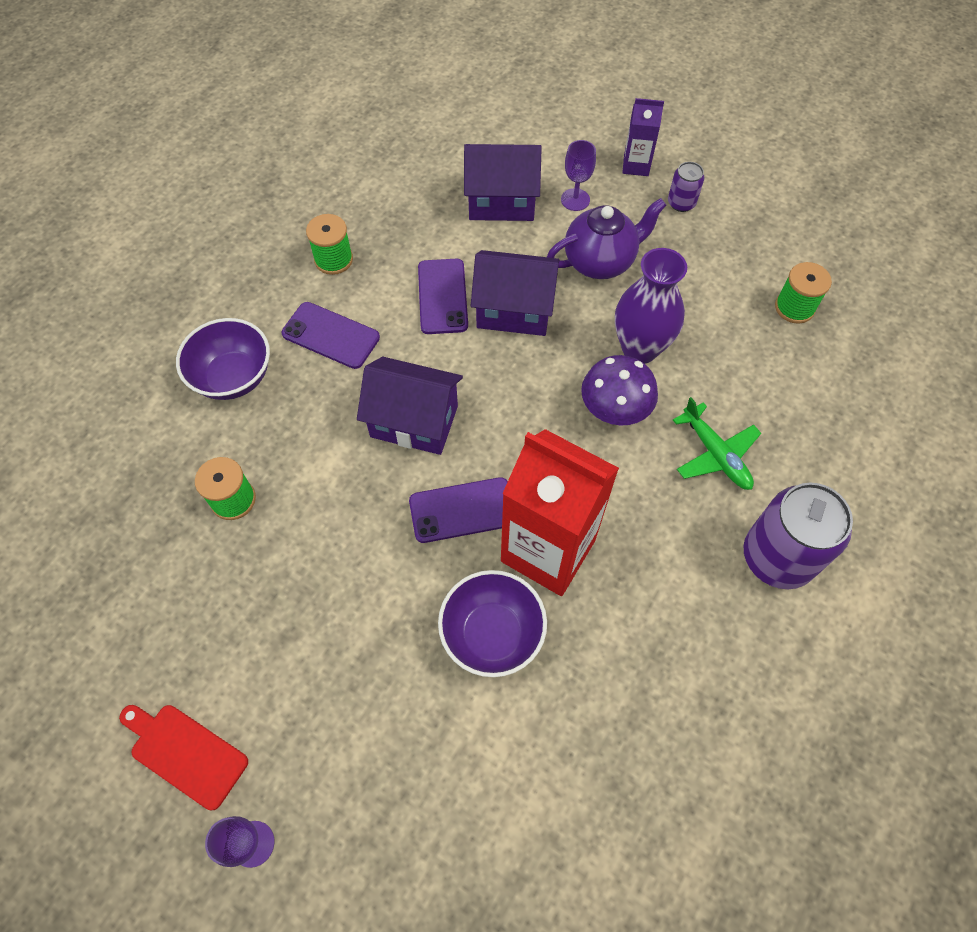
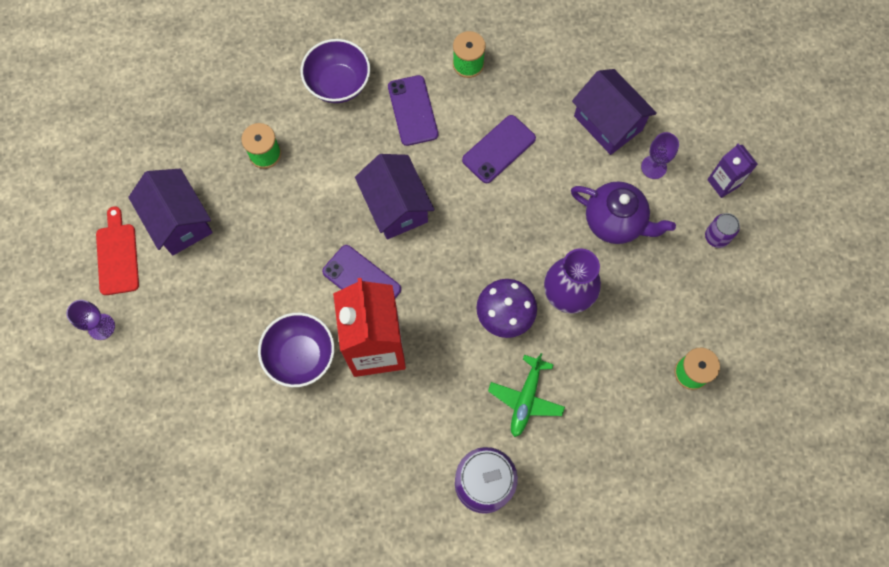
camera: 50 degrees right, 10 degrees up
(514, 310) = (527, 199): purple house -> purple house (179, 221)

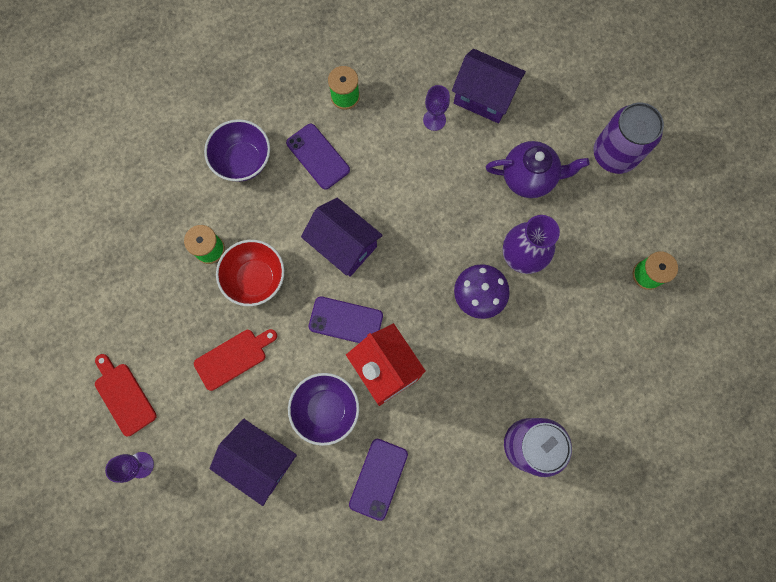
camera: 25 degrees left, 5 degrees up
(179, 221) = (164, 341): purple house -> purple house (260, 459)
(237, 266) = (233, 357): none -> red cutting board
(295, 201) = (255, 278): none -> red bowl
(498, 149) = (405, 158): purple phone -> purple phone (378, 478)
(526, 399) = (528, 357): green plane -> none
(654, 167) = (538, 118): purple goblet -> purple goblet (434, 120)
(716, 237) = (614, 154): purple can -> purple can, size x2.05
(723, 183) = (598, 107): purple carton -> none

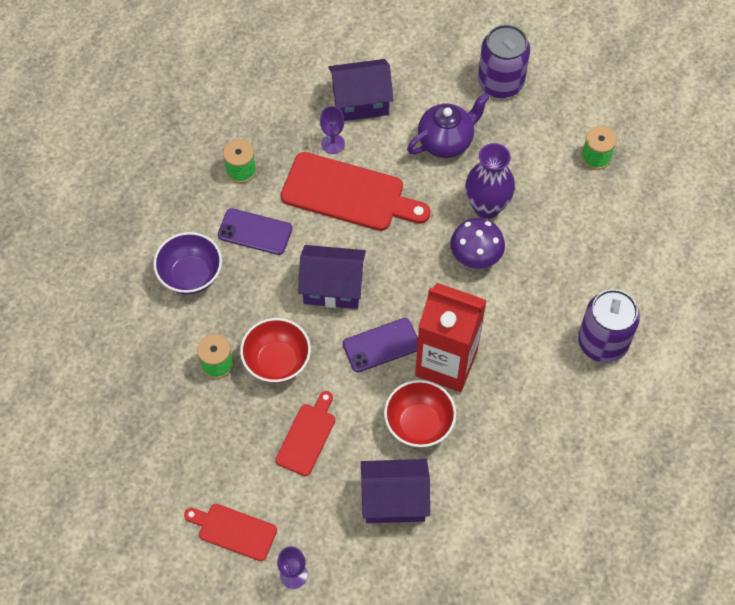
camera: 35 degrees left, 15 degrees down
(326, 409) = (419, 424): purple bowl -> red bowl
(378, 478) = (504, 448): purple phone -> none
(415, 172) = (348, 194): none -> red cutting board

